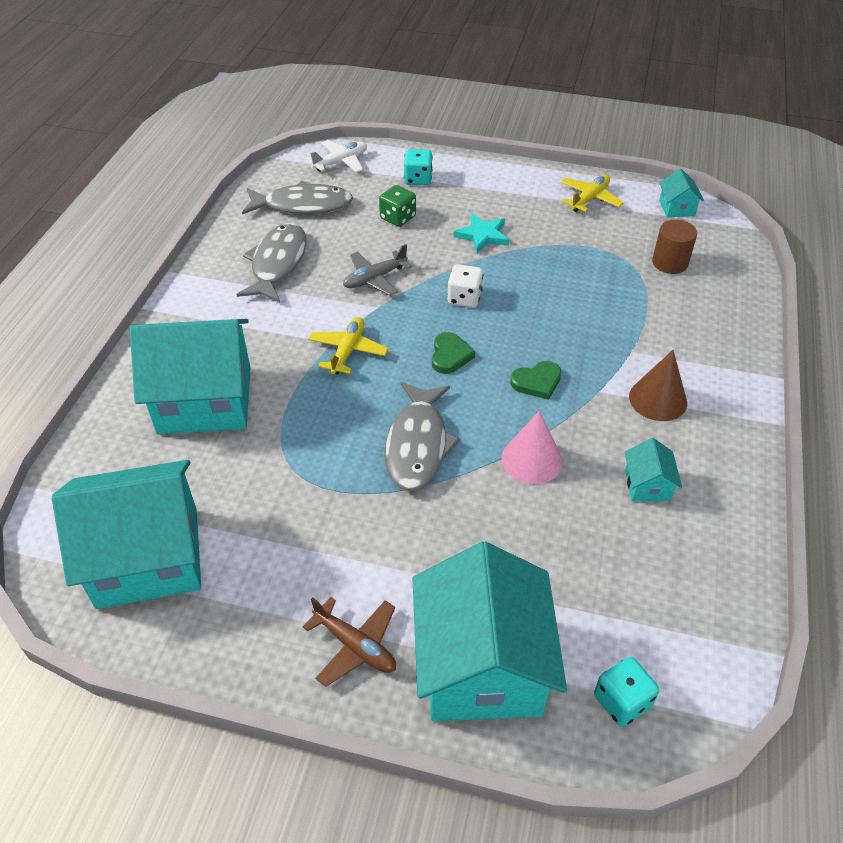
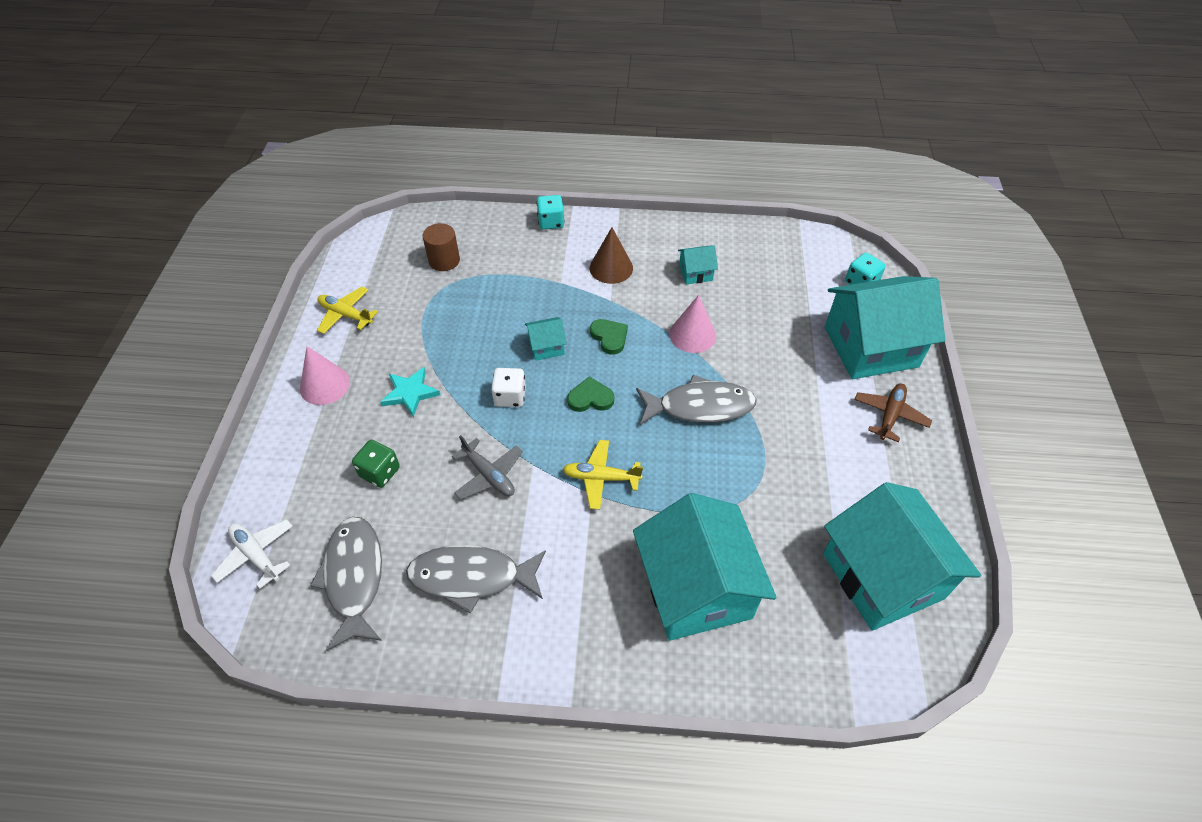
camera: 100 degrees left, 5 degrees up
(418, 179) = (301, 464): turquoise dice -> turquoise dice (551, 222)
(502, 188) = (325, 385): none -> pink cone
(676, 208) = (362, 255): turquoise house -> turquoise house (546, 347)

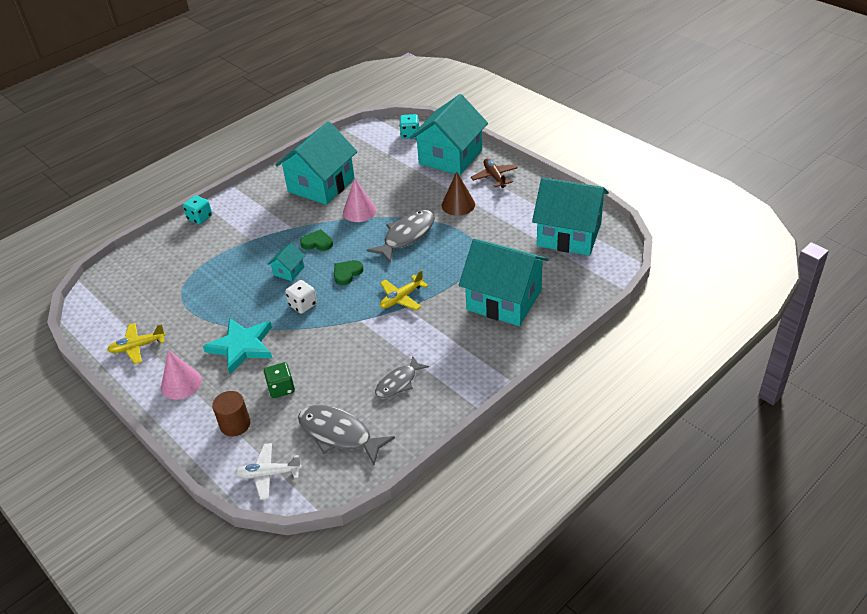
camera: 45 degrees left, 10 degrees down
(410, 393) = (242, 347): turquoise star -> turquoise star, size x1.54
(444, 260) = (160, 279): brown cylinder -> brown cylinder (235, 424)
(472, 577) = (398, 383): grey fish -> grey fish, size x0.64
(489, 475) = (343, 342): grey plane -> none
(611, 268) = (270, 214): brown cone -> brown cone (458, 205)
(695, 273) = (321, 185): turquoise house -> turquoise house, size x2.37

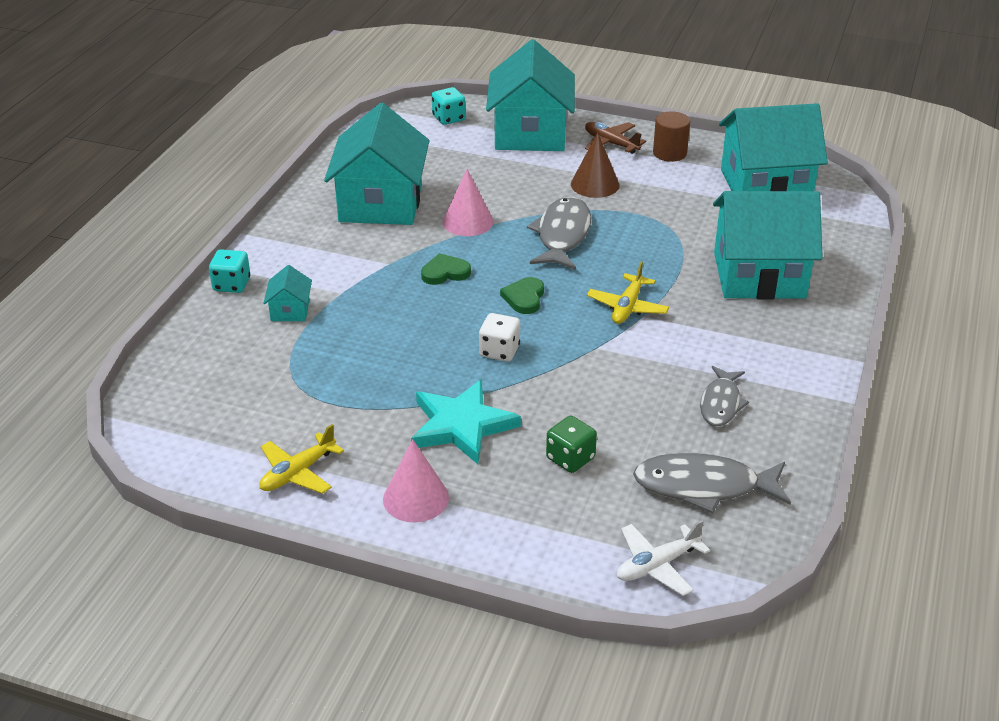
camera: 30 degrees left, 5 degrees down
(235, 424) = (548, 522): brown cylinder -> brown cylinder (669, 153)
(289, 271) = (437, 316): turquoise house -> turquoise house (290, 310)

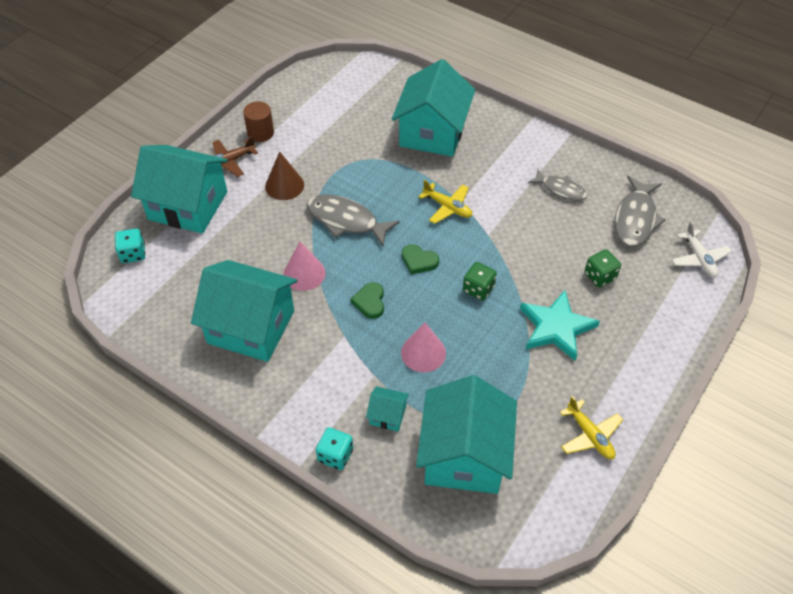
camera: 75 degrees left, 15 degrees up
(415, 498) = (626, 368): pink cone -> pink cone (423, 353)
(499, 351) = (478, 289): white dice -> green dice
(765, 185) = (327, 97): turquoise house -> turquoise house (464, 455)

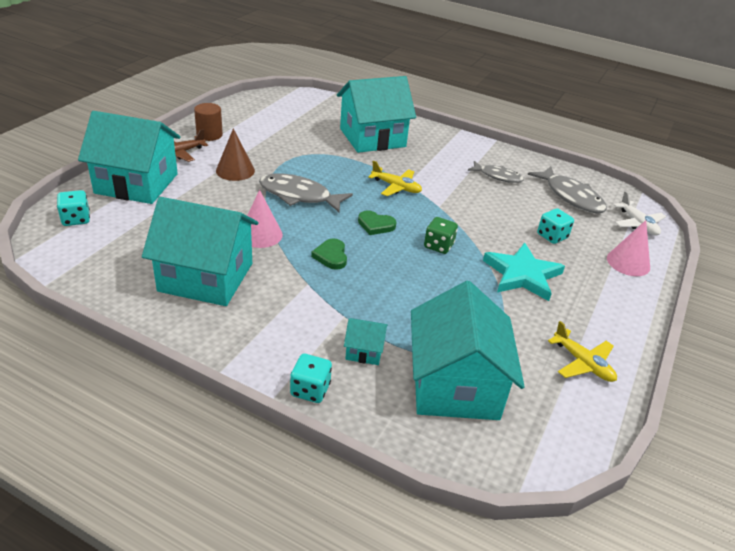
camera: 10 degrees left, 15 degrees down
(423, 353) = (393, 296): pink cone -> pink cone (628, 262)
(432, 132) = (372, 138): turquoise house -> turquoise house turned 60 degrees clockwise
(600, 276) = (552, 236): green dice -> turquoise dice
(635, 219) = (571, 196): grey fish -> grey fish turned 45 degrees counterclockwise

